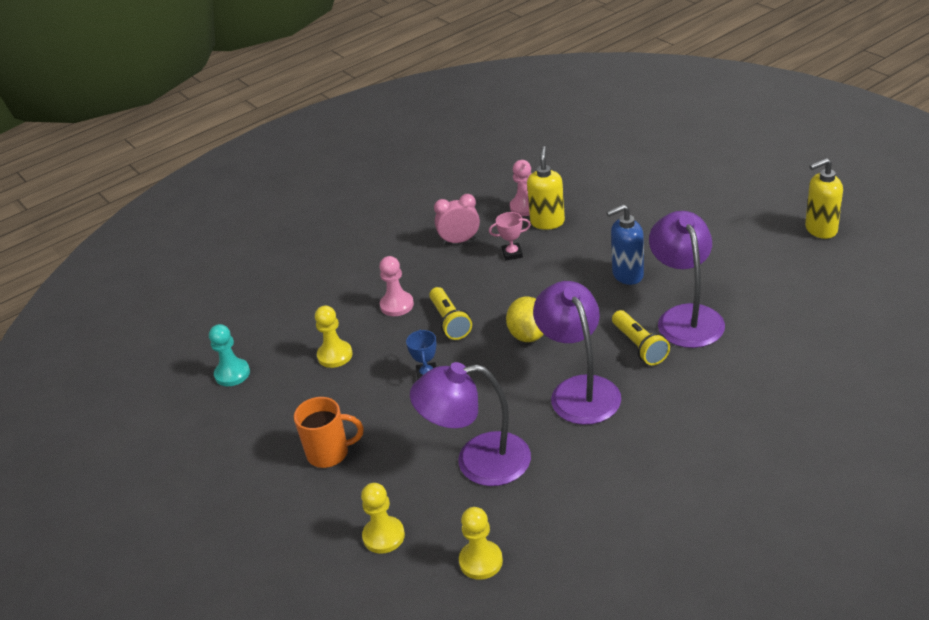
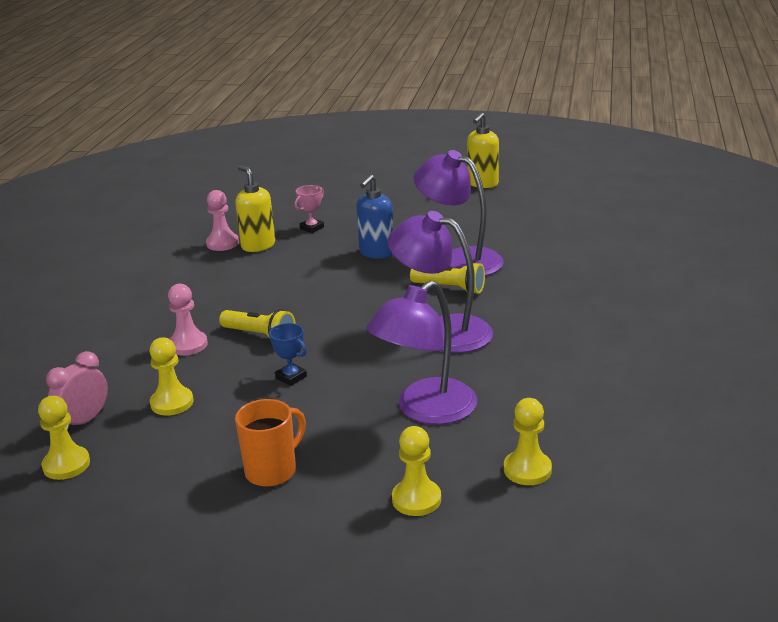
camera: 45 degrees left, 10 degrees down
(232, 374) = (66, 465): turquoise pawn -> yellow pawn
(459, 241) = (189, 283): pink clock -> pink clock (84, 421)
(512, 254) = (254, 274): pink trophy -> pink trophy (312, 228)
(528, 335) = (347, 316): yellow lemon -> none

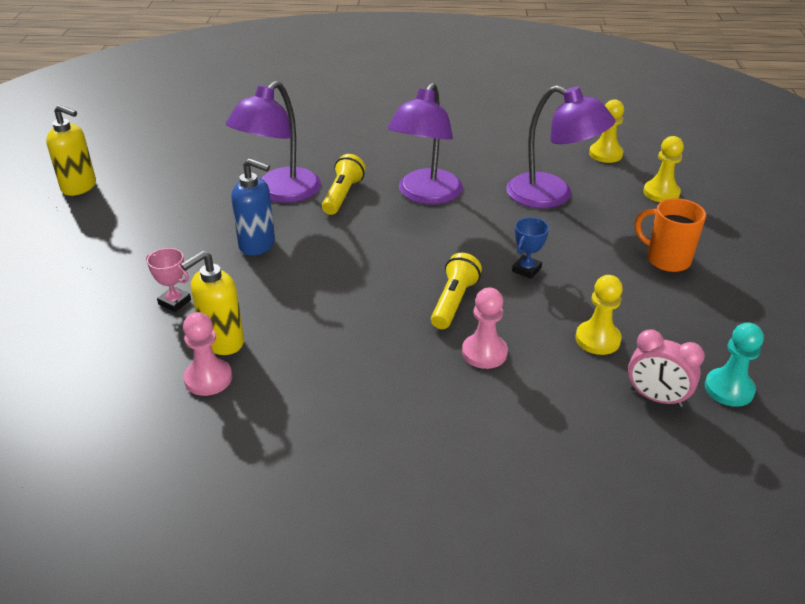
camera: 100 degrees left, 10 degrees up
(66, 465) = (729, 389): yellow pawn -> turquoise pawn

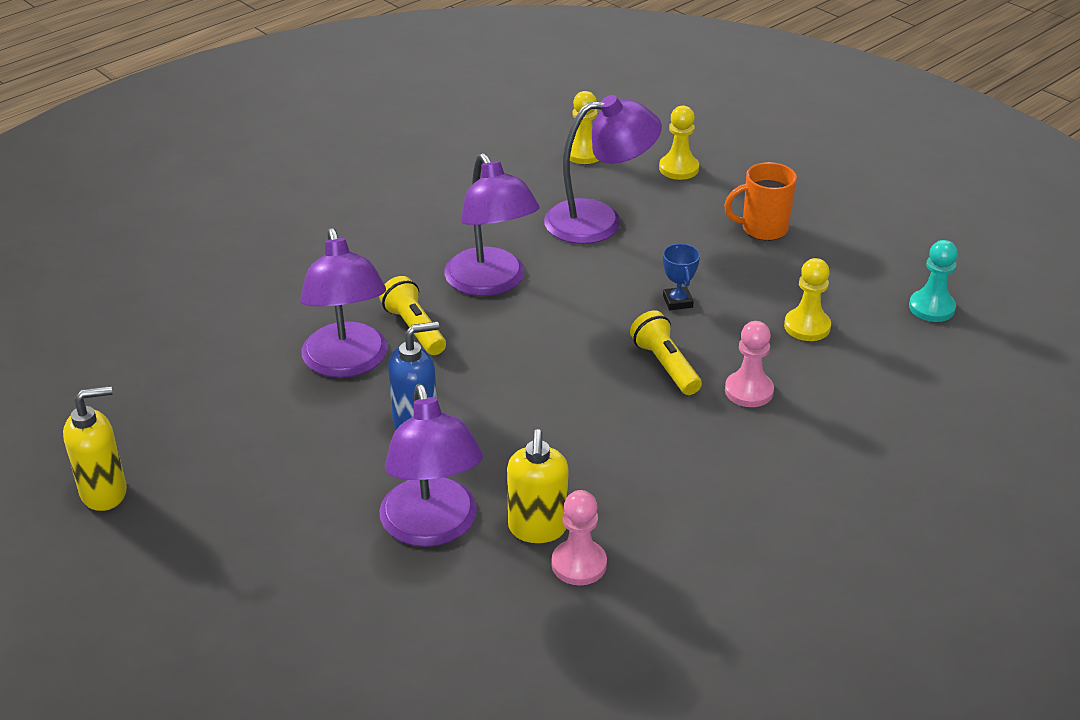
camera: 45 degrees left, 0 degrees up
(174, 302) = (432, 528): pink trophy -> purple lamp
(656, 398) = (900, 345): pink clock -> none

